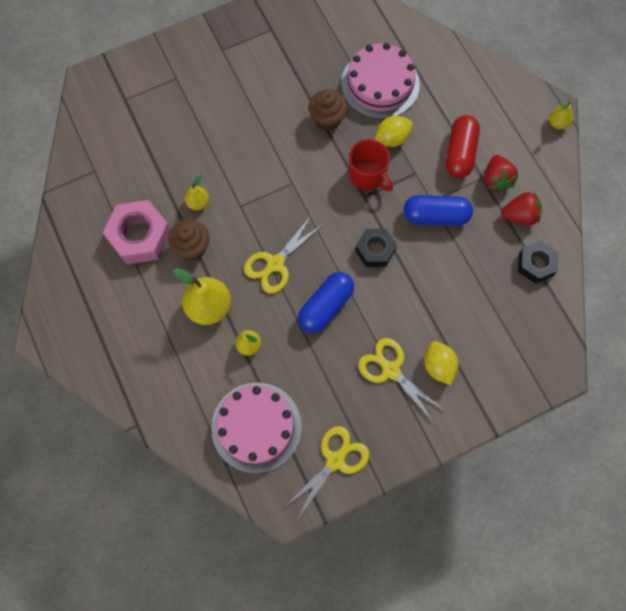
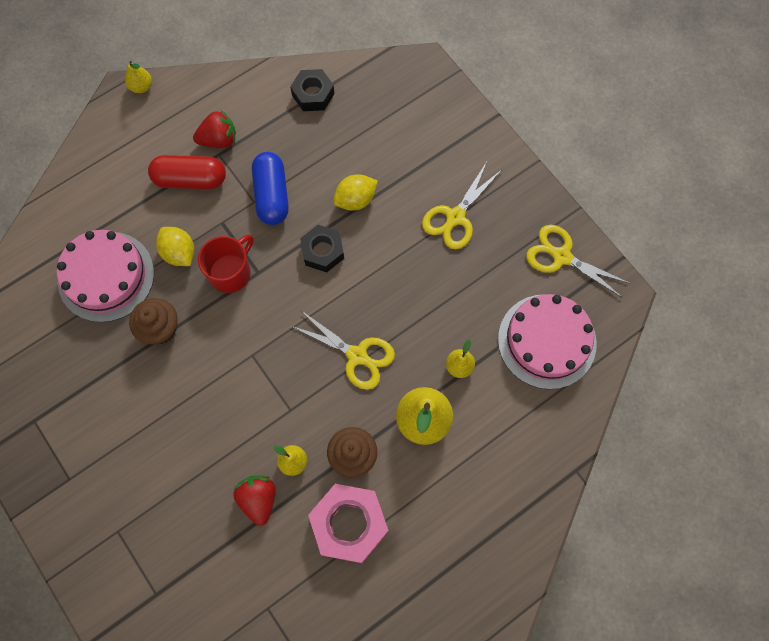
camera: 100 degrees left, 0 degrees up
(326, 306) = (398, 292): blue capsule -> none
(438, 366) = (441, 173): yellow lemon -> yellow lemon (355, 200)
(520, 216) = (259, 114): red strawberry -> red strawberry (258, 499)

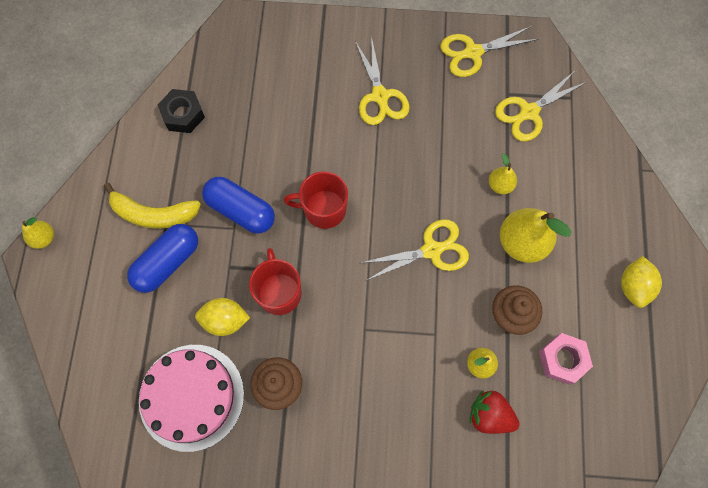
camera: 50 degrees left, 0 degrees up
(190, 179) = (167, 262): red capsule -> blue capsule
(219, 140) = (154, 214): red strawberry -> yellow banana
(322, 251) = (323, 209): black nut -> red mug
(349, 524) = (562, 359): pink nut -> pink nut, size x0.63
(355, 200) = (302, 153): yellow lemon -> yellow lemon (633, 286)
(547, 341) = (529, 112): pink cake -> yellow scissors

